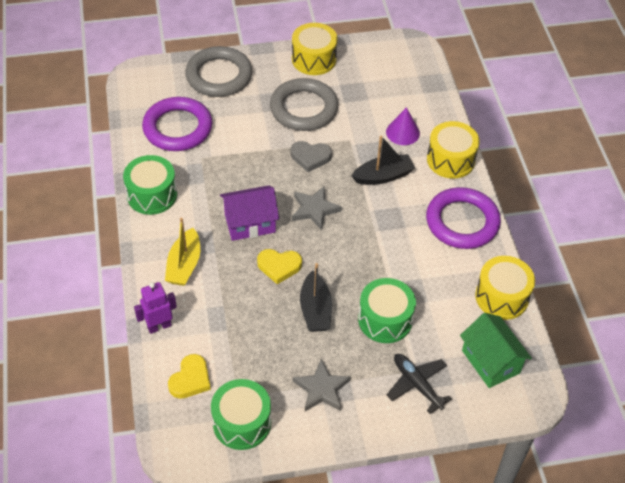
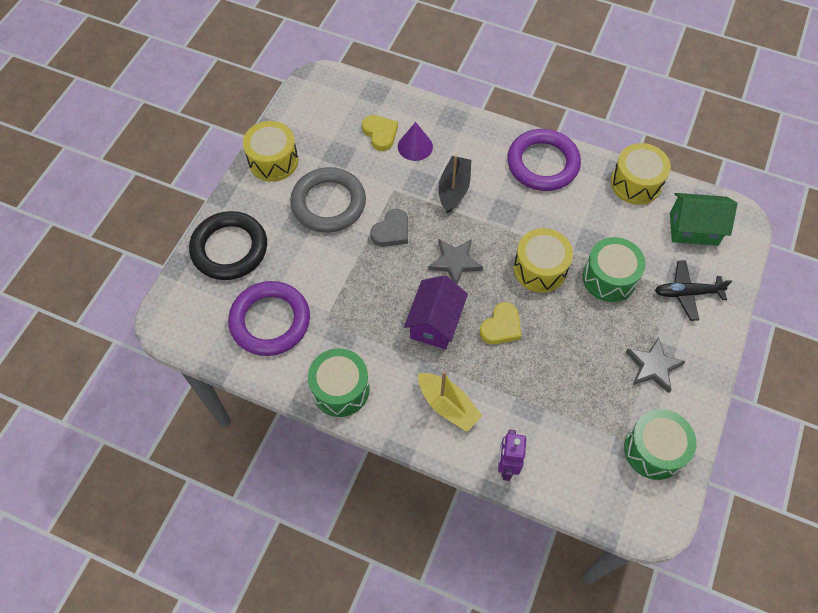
camera: 55 degrees left, 10 degrees up
(190, 379) = (583, 469): yellow heart -> yellow heart (380, 134)
(219, 76) = (229, 249): grey ring -> black ring
(315, 310) = (567, 324): black boat -> none
(450, 160) = (471, 131): yellow drum -> yellow drum (540, 269)

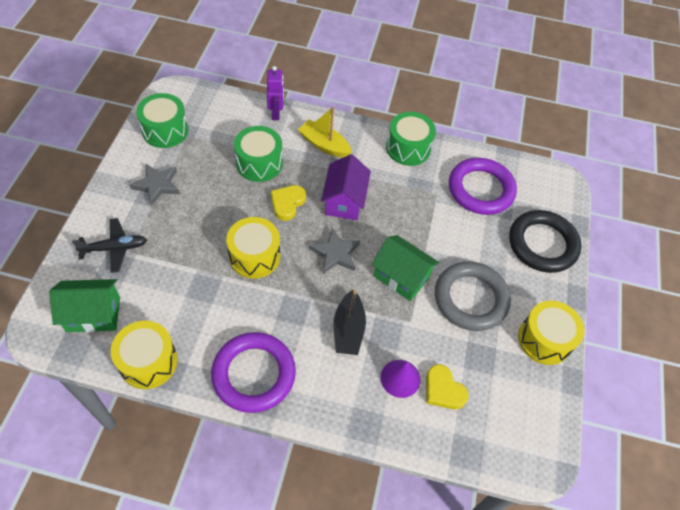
camera: 165 degrees right, 5 degrees down
(391, 231) = (401, 277): grey heart -> green house
(609, 278) = (188, 254): green drum -> green drum (259, 163)

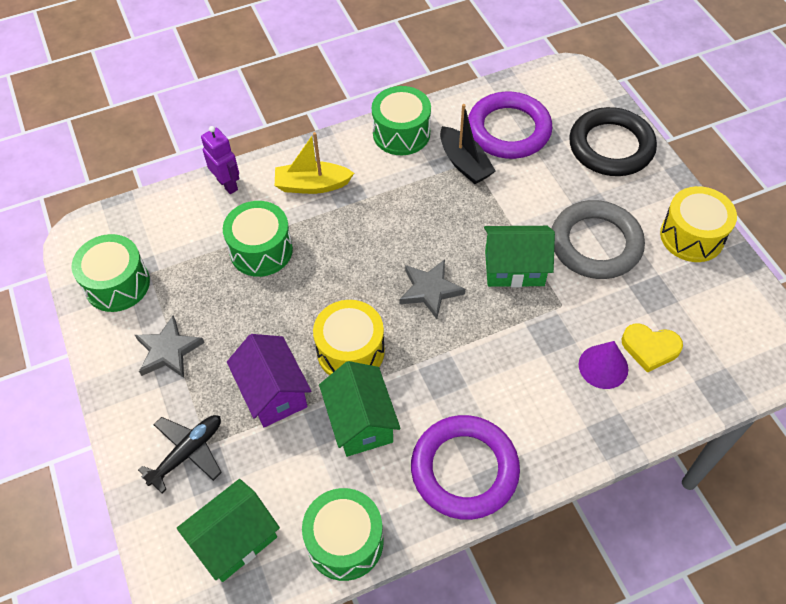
camera: 30 degrees left, 0 degrees up
(148, 362) = (345, 541): yellow drum -> green drum
(221, 301) = (360, 422): none -> green house
(287, 203) = (332, 272): yellow heart -> none
(344, 201) = (388, 230): purple house -> purple house (273, 392)
(348, 329) = (513, 356): black boat -> black boat (464, 163)

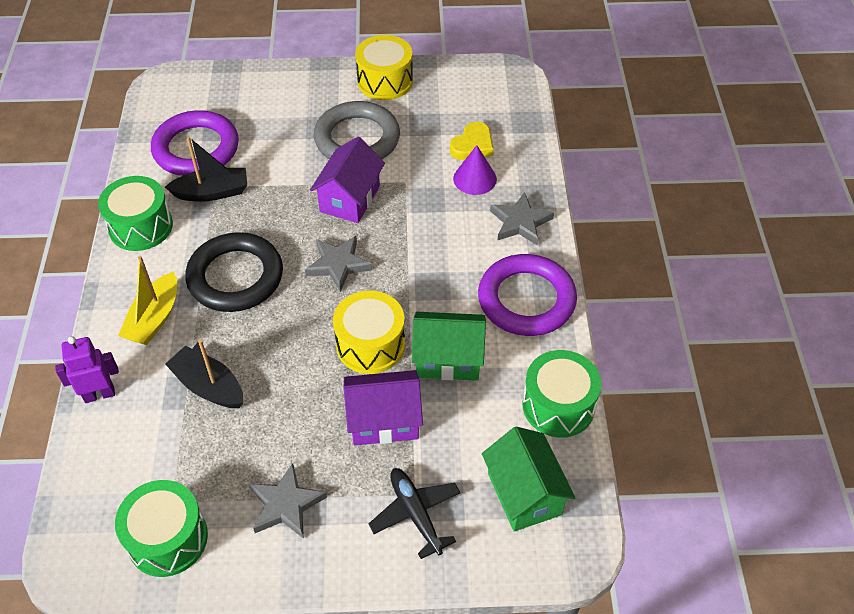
camera: 70 degrees left, 5 degrees down
(261, 250) = (209, 386): green drum -> black boat
(514, 268) = (350, 199): green house -> purple house
(565, 430) = (520, 222): none -> grey star
(611, 146) = (264, 91): black ring -> black ring (235, 277)

